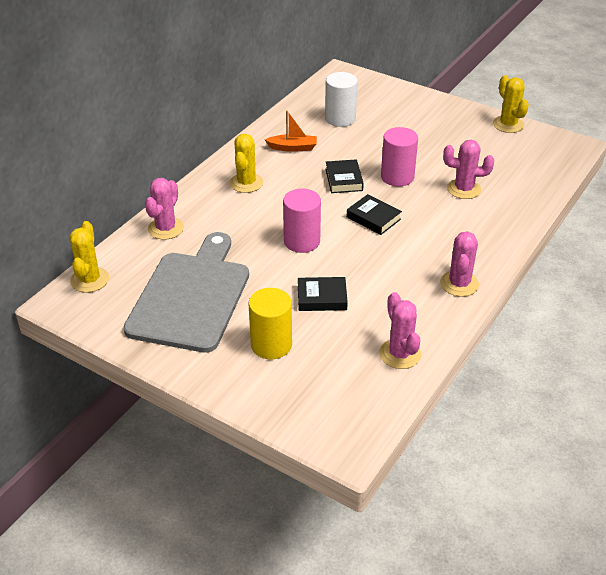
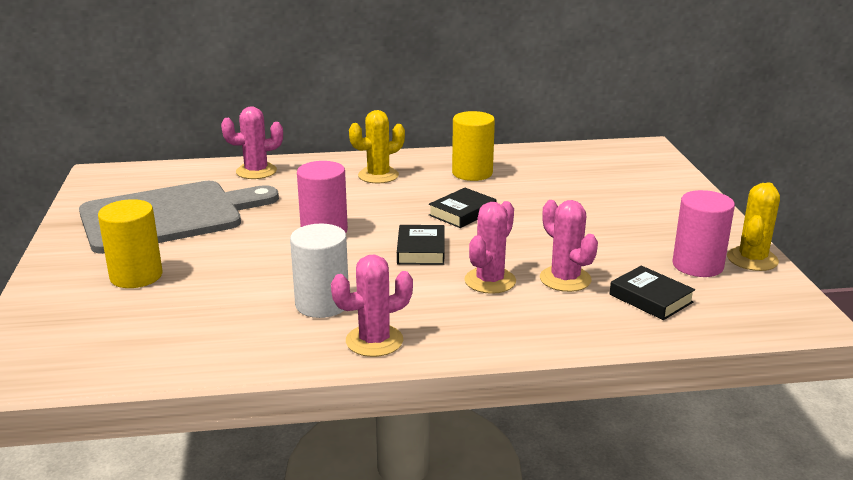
camera: 50 degrees right, 15 degrees down
(89, 280) = (144, 172): yellow cactus -> none
(293, 148) = (472, 173): orange boat -> yellow cylinder
(322, 298) = (243, 273): black book -> black book (650, 298)
(340, 119) = (565, 174): white cylinder -> white cylinder (322, 304)
(397, 177) = (518, 236): pink cylinder -> pink cylinder (697, 265)
(400, 354) = (196, 350): pink cactus -> pink cactus (490, 281)

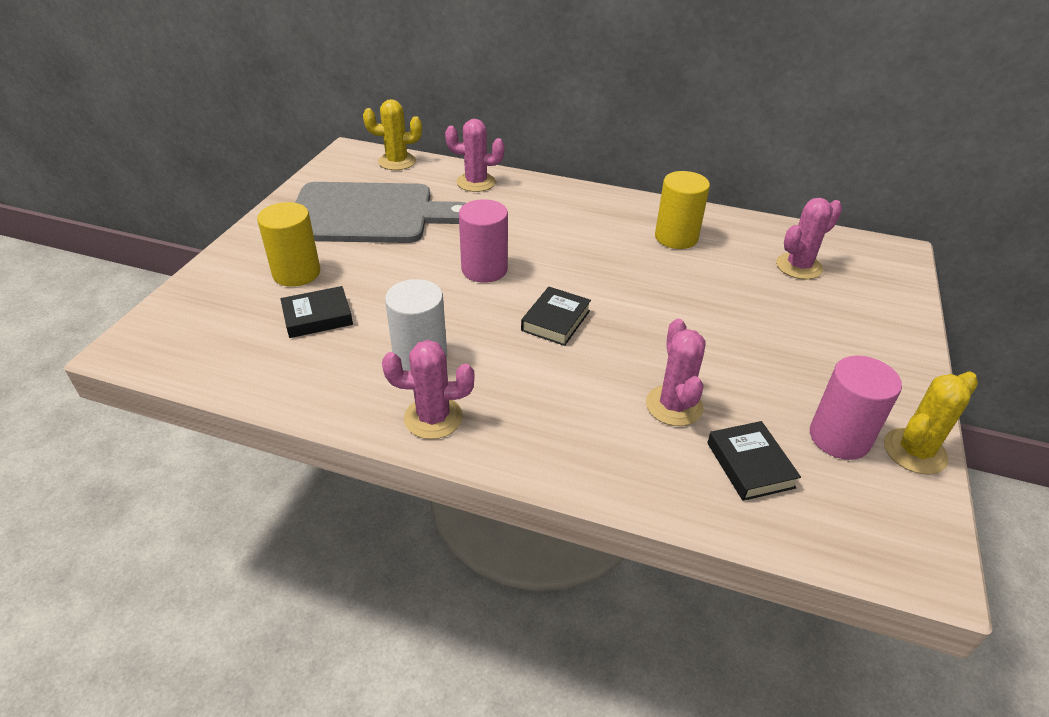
camera: 25 degrees right, 15 degrees up
(378, 175) = (581, 216): yellow cactus -> yellow cactus (397, 161)
(462, 213) = (629, 285): black book -> black book (317, 317)
(490, 281) = (595, 381): pink cactus -> pink cactus (799, 266)

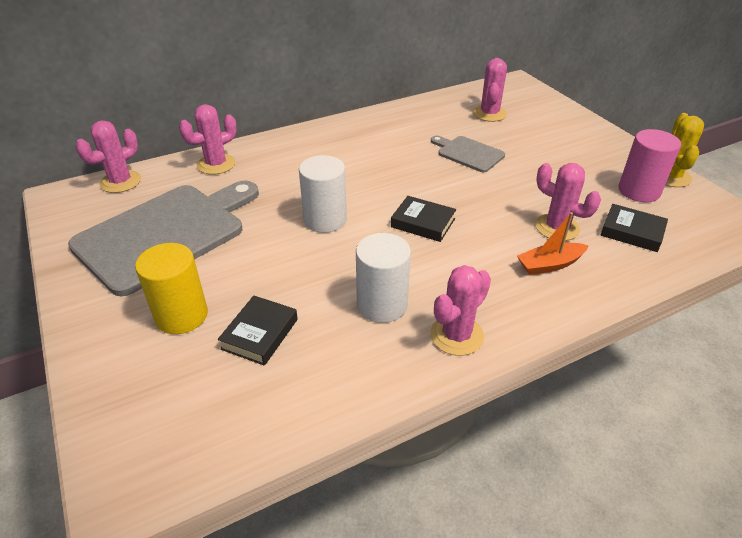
camera: 45 degrees left, 0 degrees up
(397, 161) = (120, 182): yellow cactus -> pink cactus
(484, 269) = (325, 220): pink cylinder -> white cylinder
(556, 320) = (423, 223): black book -> black book turned 45 degrees counterclockwise
(606, 429) = (549, 265): none -> orange boat
(676, 237) = (405, 131): yellow cylinder -> none
(705, 290) = (468, 153): none -> grey cutting board

